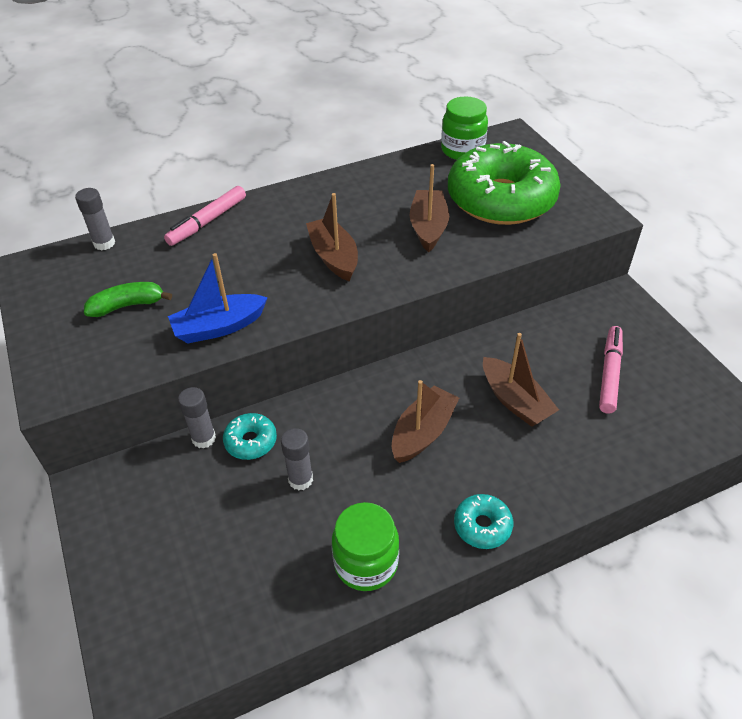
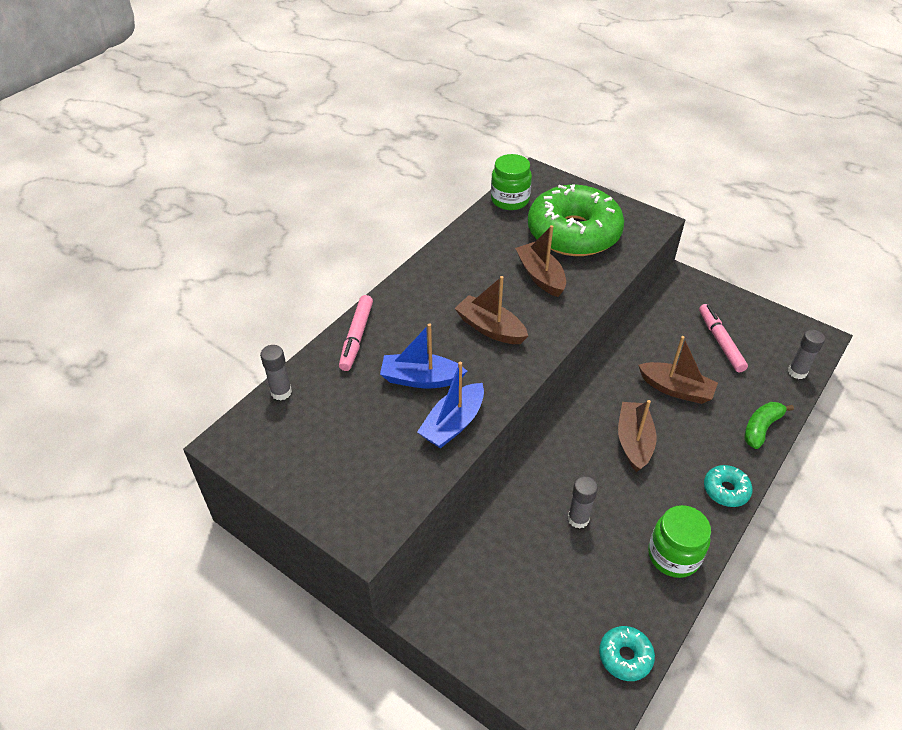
camera: 30 degrees left, 0 degrees up
(128, 305) = (358, 438): green banana -> green banana (761, 428)
(204, 438) = (477, 523): grey glue stick -> grey glue stick (797, 372)
(228, 277) = (421, 379): none -> blue boat
(251, 441) = (516, 508): turquoise donut -> turquoise donut (625, 656)

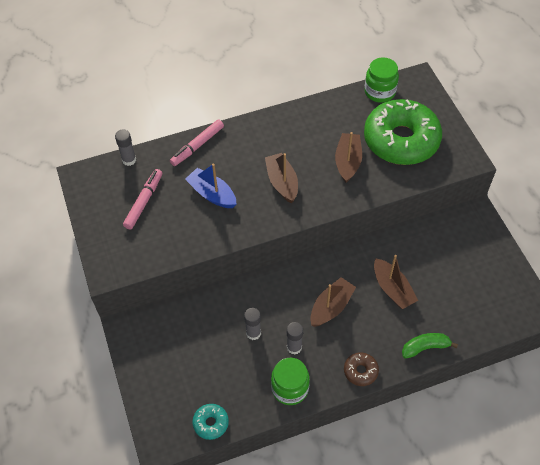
camera: 35 degrees right, 10 degrees up
(453, 424) = (206, 233): blue boat -> none
(720, 342) = (457, 273): pink marker -> pink marker (144, 202)
(726, 490) = (360, 371): turquoise donut -> brown donut
(797, 372) = (492, 325): grey glue stick -> grey glue stick (294, 347)

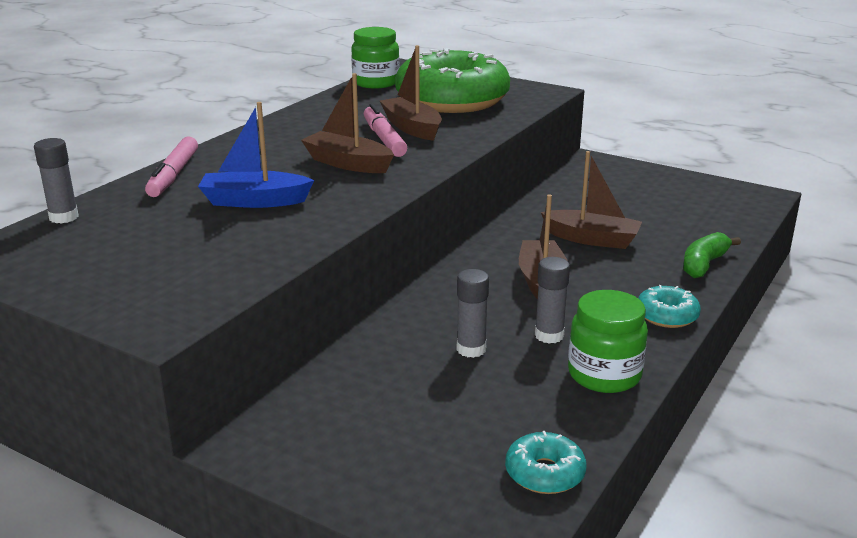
camera: 40 degrees left, 30 degrees down
(144, 202) = (142, 241): pink marker -> pink marker (384, 139)
(360, 371) = (666, 316): brown donut -> turquoise donut

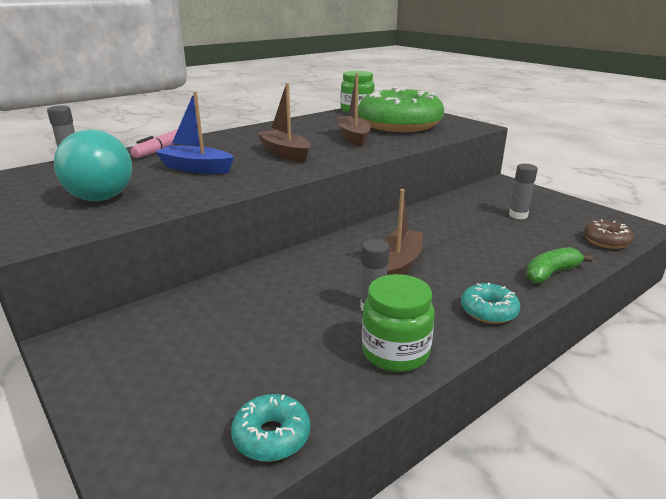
camera: 20 degrees right, 0 degrees up
(171, 253) = (103, 193): none -> turquoise light bulb
(384, 139) = (326, 142): pink marker -> none
(471, 349) = (301, 306): grey glue stick -> grey glue stick (518, 215)
(592, 239) = (464, 238): brown boat -> none
(739, 218) = (606, 241): none -> brown donut

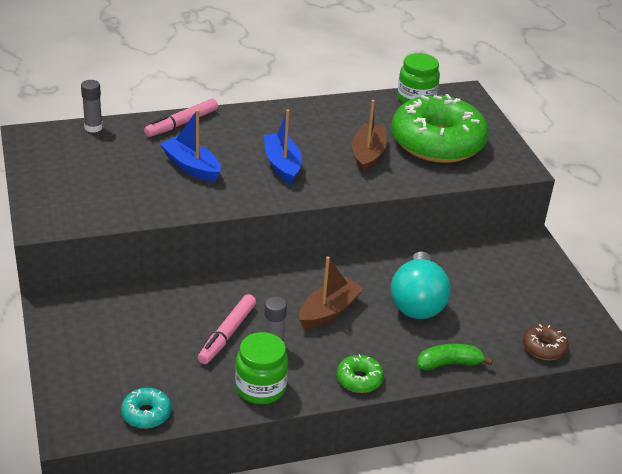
camera: 20 degrees right, 10 degrees up
(103, 193) = (105, 181): turquoise light bulb -> turquoise light bulb (417, 302)
(285, 154) = (282, 165): brown boat -> blue boat
(313, 310) = (227, 334): none -> pink marker
(488, 311) = (359, 379): turquoise donut -> green donut
(518, 215) = (494, 290): grey glue stick -> none

